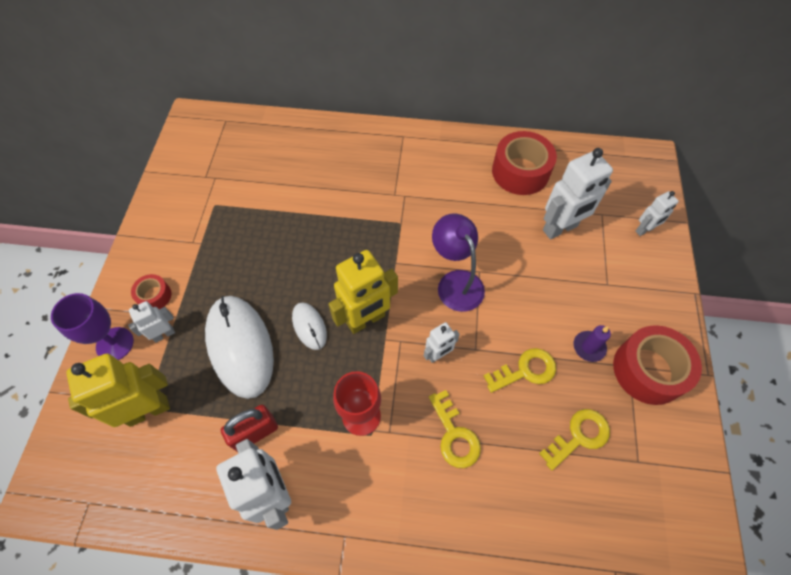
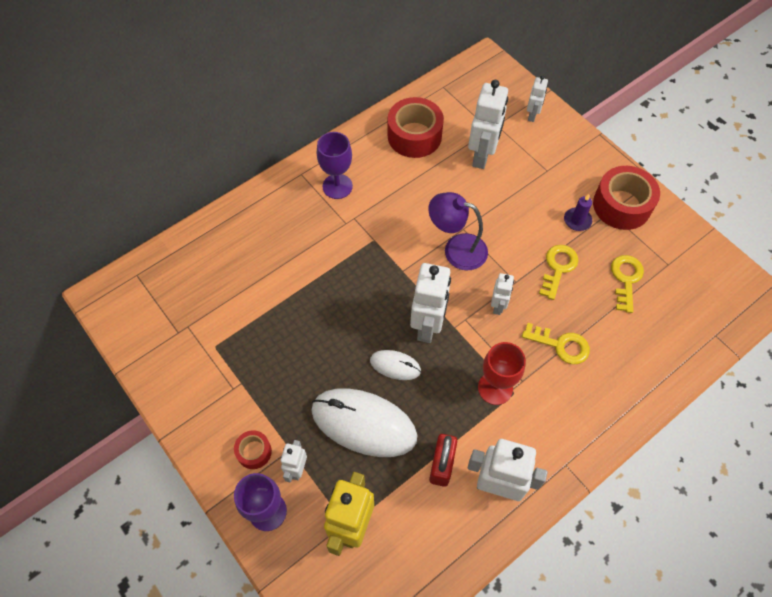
camera: 45 degrees left, 0 degrees up
(366, 320) = (427, 326): yellow robot -> white robot
(418, 164) = (337, 186): none -> purple goblet

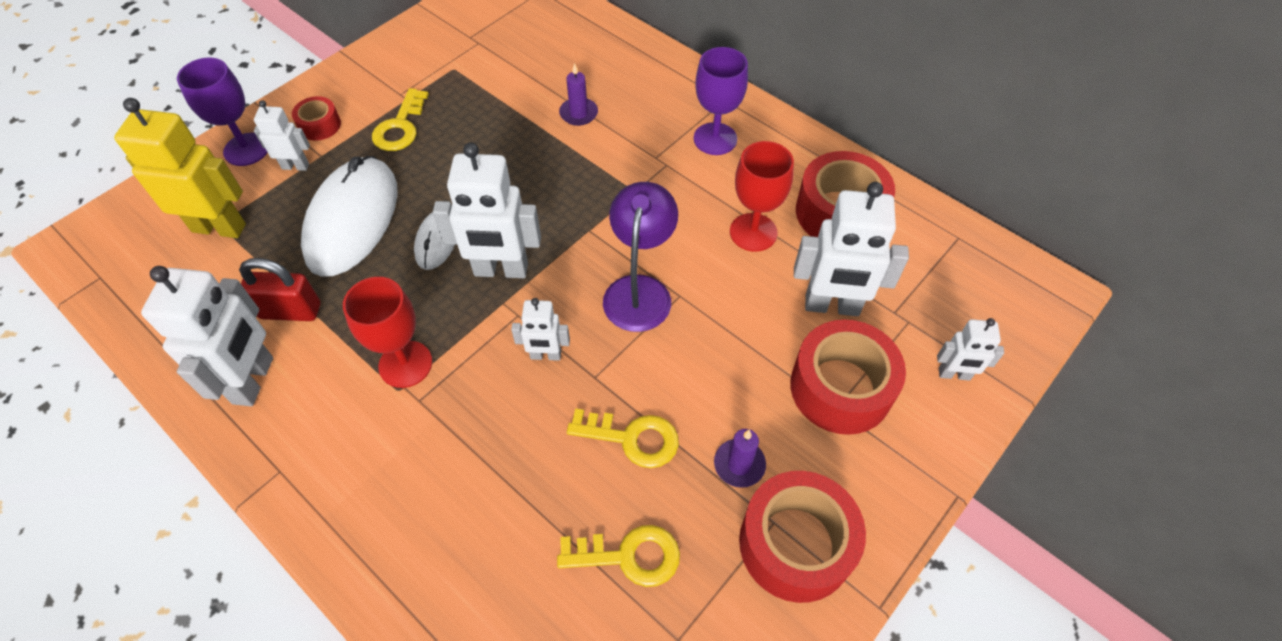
camera: 80 degrees right, 5 degrees down
(291, 264) = (578, 113): none -> purple candle
(421, 182) = (753, 232): none -> red goblet
(535, 165) = (841, 387): none -> red tape
(560, 345) = (484, 451): yellow key -> yellow key (400, 126)

